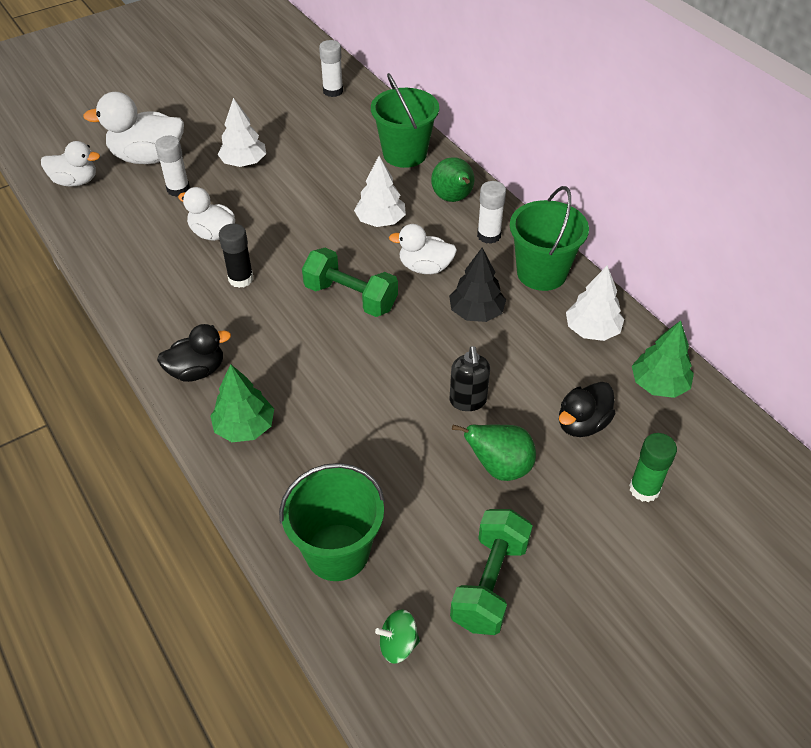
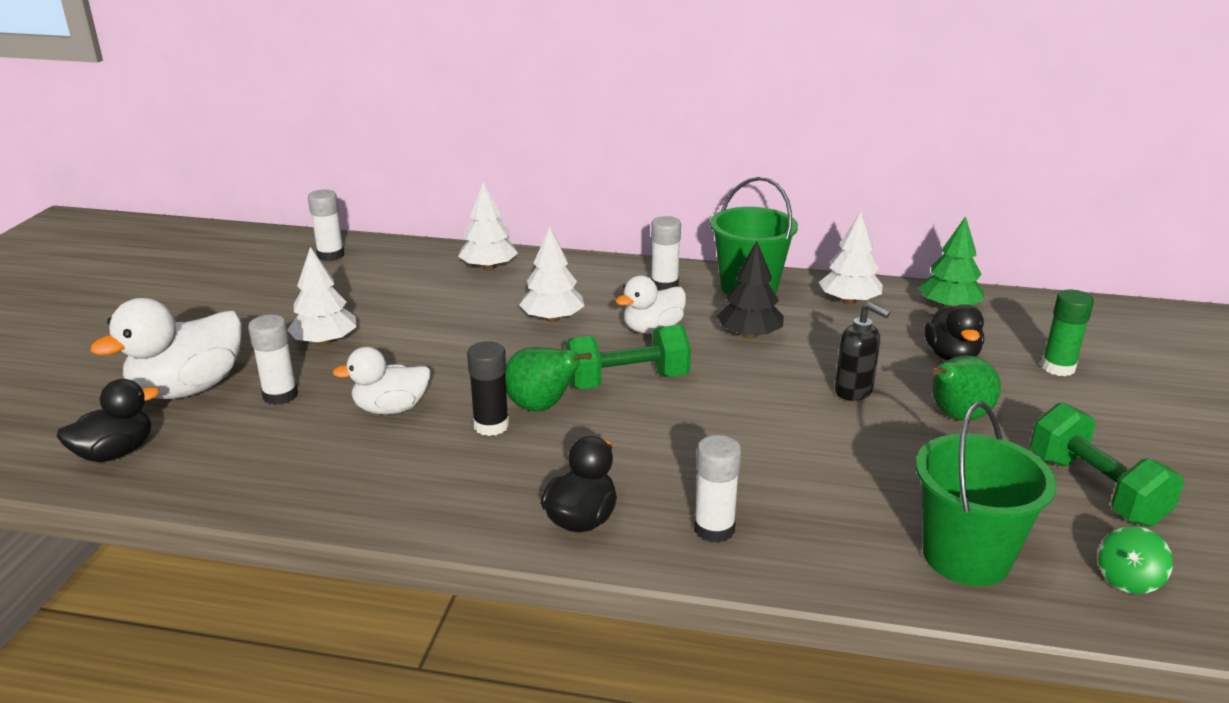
camera: 45 degrees left, 20 degrees down
(75, 181) = (115, 453): white duck -> black duck
(244, 427) = (714, 529): green tree -> white glue stick
(404, 154) = (488, 268): green bucket -> white tree
(453, 199) = (590, 277): green pear -> green pear (542, 407)

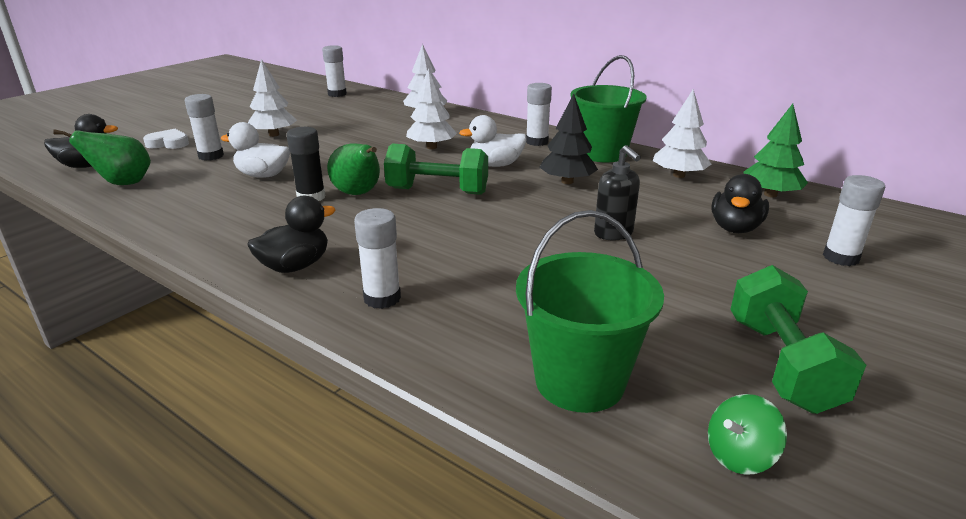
camera: 25 degrees right, 0 degrees up
(188, 389) = (168, 143): white duck -> white heart
(956, 416) = (692, 271): green pear -> green pear (123, 183)
(1058, 368) = (840, 257): green glue stick -> white glue stick

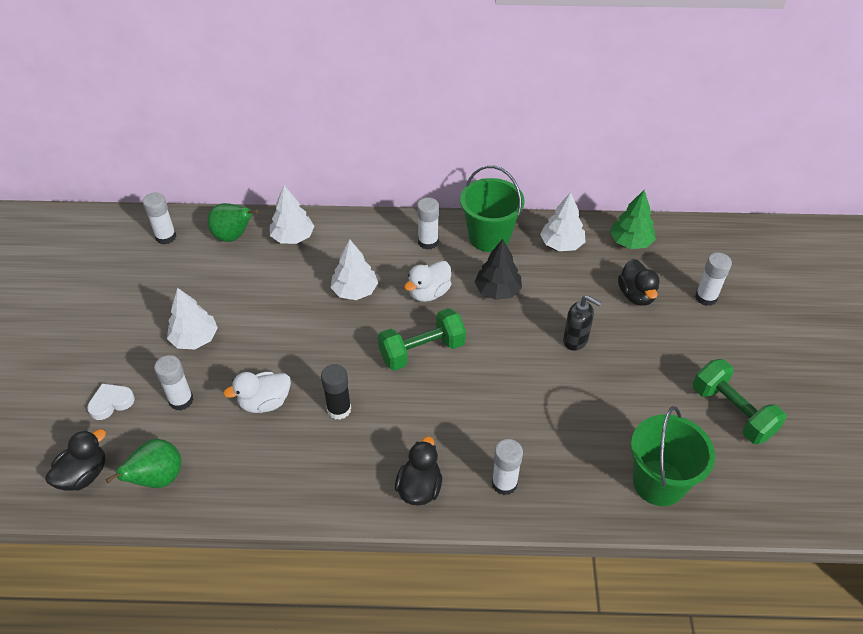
camera: 35 degrees left, 20 degrees up
(358, 194) = (369, 385): green pear -> green pear (233, 236)
(739, 455) = (752, 486): green spinning top -> none

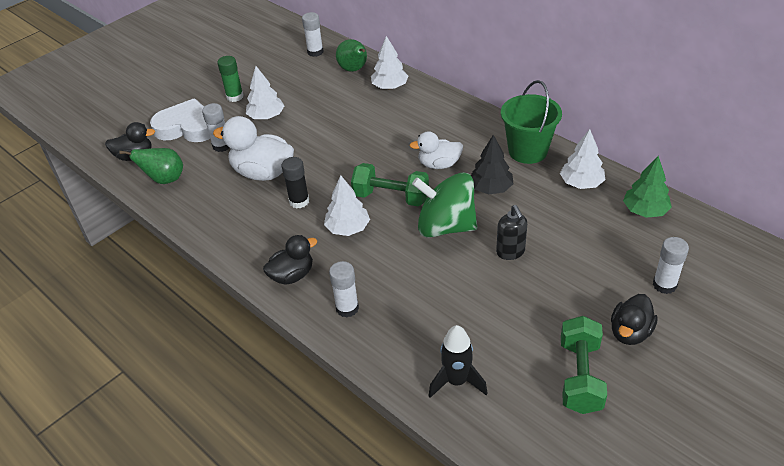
camera: 45 degrees right, 5 degrees down
(111, 403) = (187, 127): white heart -> white heart, size x1.99
(129, 335) = (235, 97): none -> green glue stick
(265, 402) = (263, 173): white duck -> white duck, size x1.58
(355, 291) = (391, 138): white tree -> white tree (348, 228)
(428, 242) = (477, 132): white glue stick -> none
(500, 350) = (445, 226): none -> green spinning top
(636, 295) = (601, 250): black duck -> black duck (630, 332)
(658, 482) = (456, 381): green bucket -> black rocket

